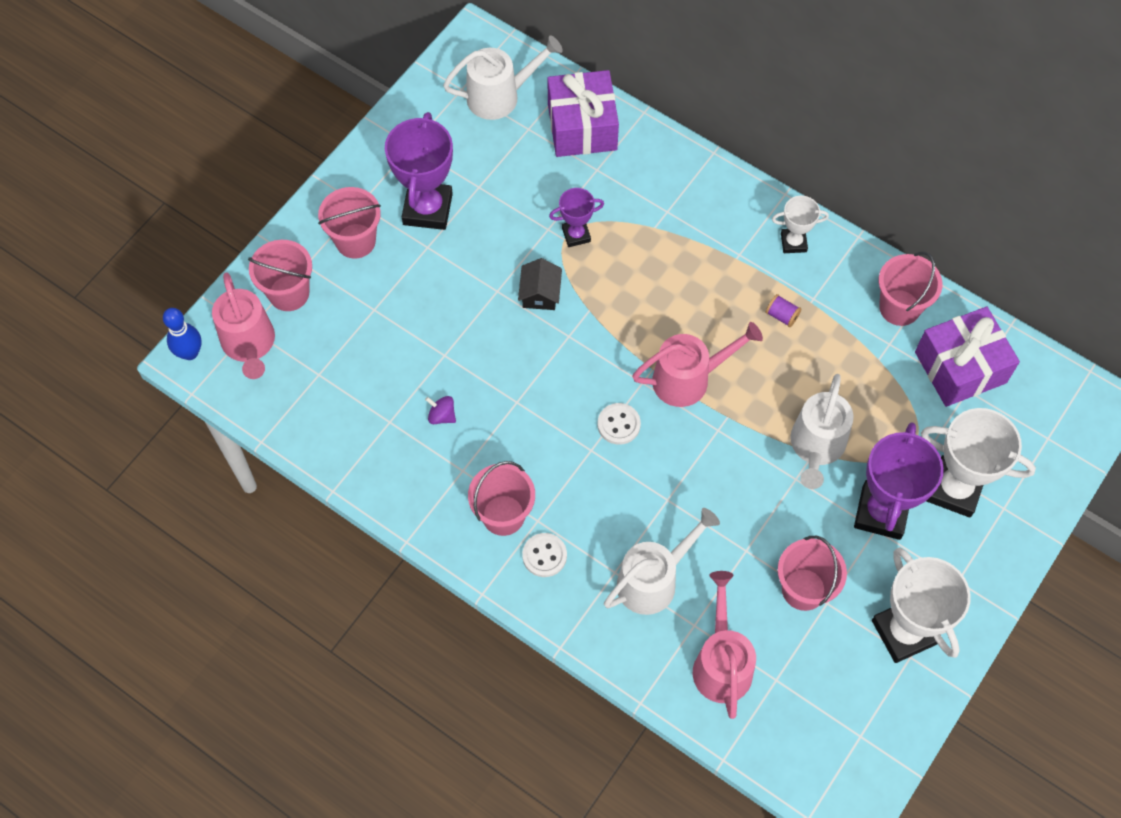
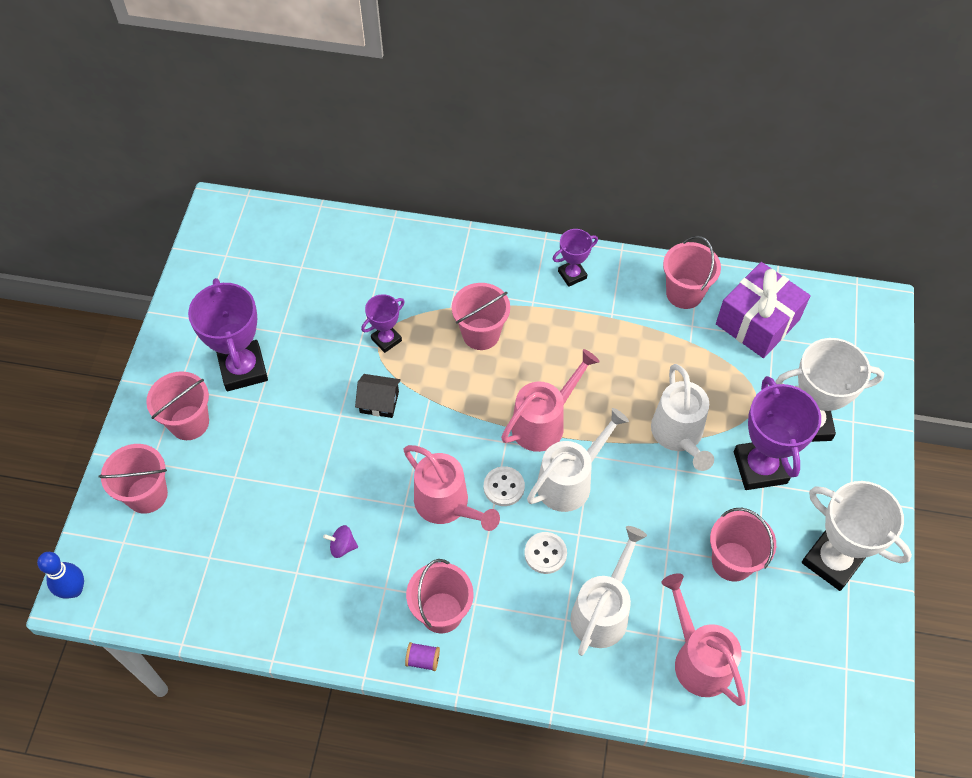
camera: 25 degrees left, 5 degrees down
(250, 345) = (130, 558): pink watering can -> pink watering can (447, 505)
(500, 96) = (263, 249): white watering can -> white watering can (570, 481)
(540, 293) = (379, 402): black house -> black house turned 60 degrees counterclockwise
(544, 555) = (496, 633): white button -> white button (545, 553)
(582, 127) = (347, 248): purple gift -> none
(671, 266) = (481, 334): none -> pink bucket
(782, 315) = (594, 338): purple spool -> purple spool (423, 660)
(793, 242) = (572, 275): white trophy -> purple trophy

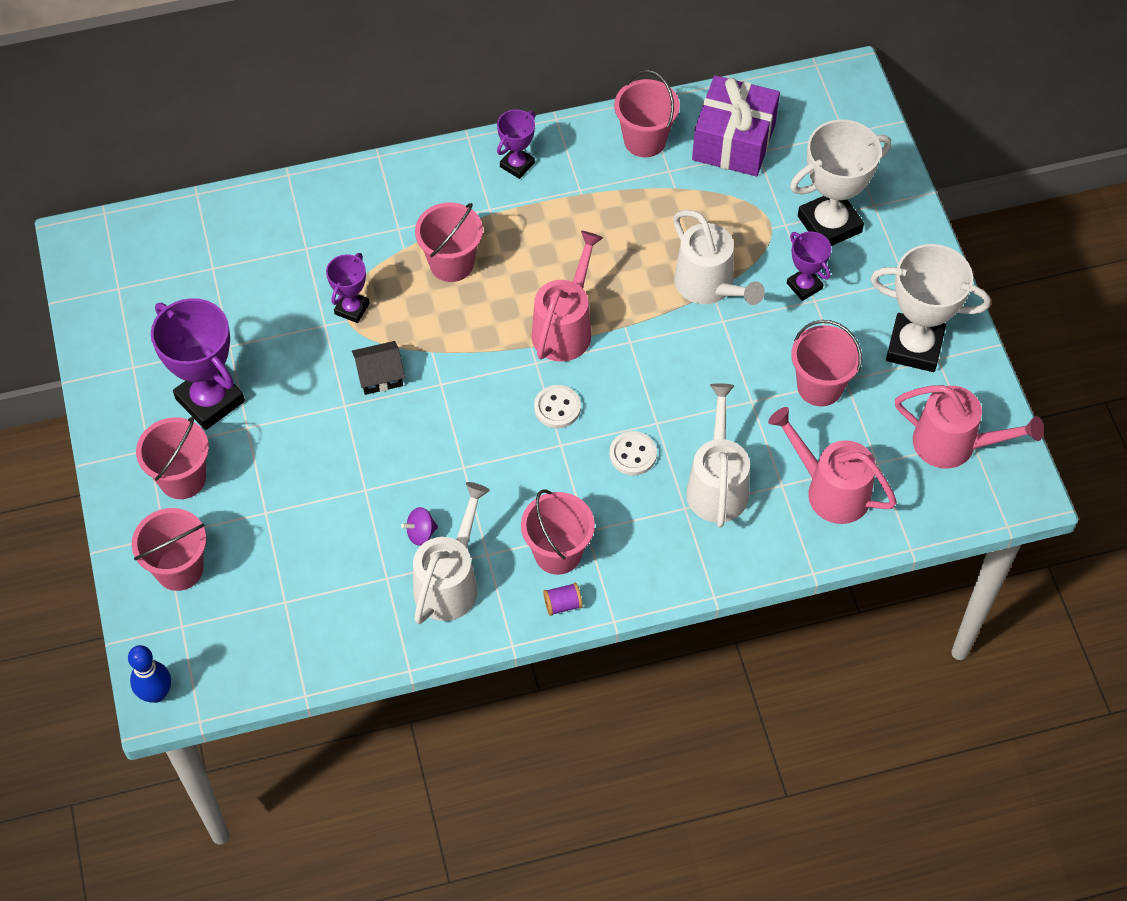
camera: 25 degrees left, 0 degrees up
(447, 505) = (508, 449): pink watering can -> pink watering can (954, 444)
(570, 481) = (622, 374): white watering can -> white watering can (450, 582)
(760, 467) = (804, 286): purple trophy -> purple trophy, size x0.54

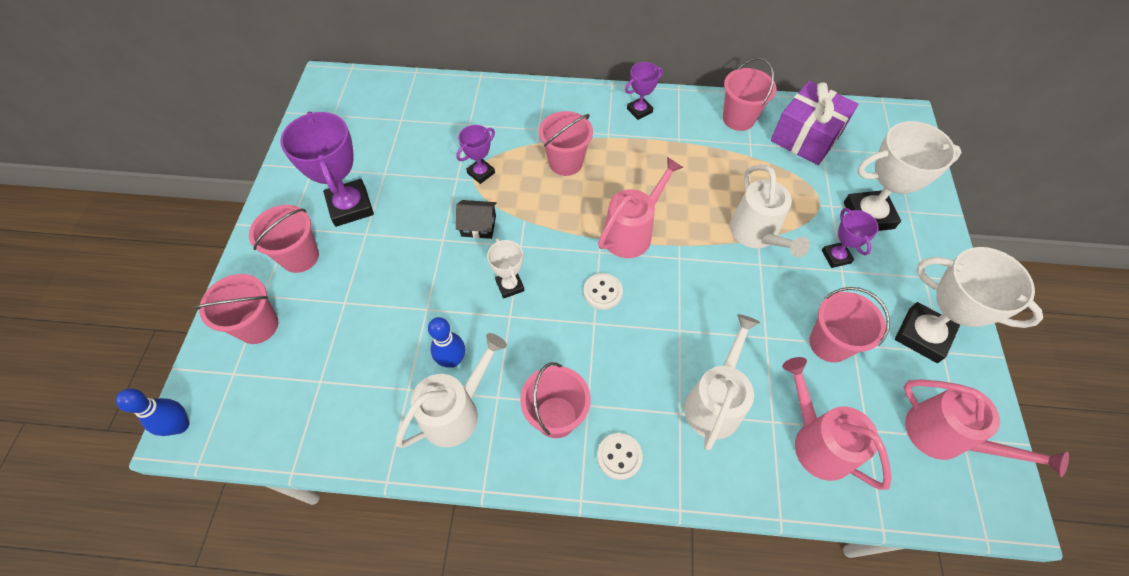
camera: 20 degrees right, 0 degrees up
(421, 533) = (452, 360): purple spinning top -> blue bowling pin
(449, 433) = (510, 286): none -> white trophy
(563, 604) = (542, 467): purple spool -> none
(633, 454) = (650, 351): white button -> white button (619, 456)

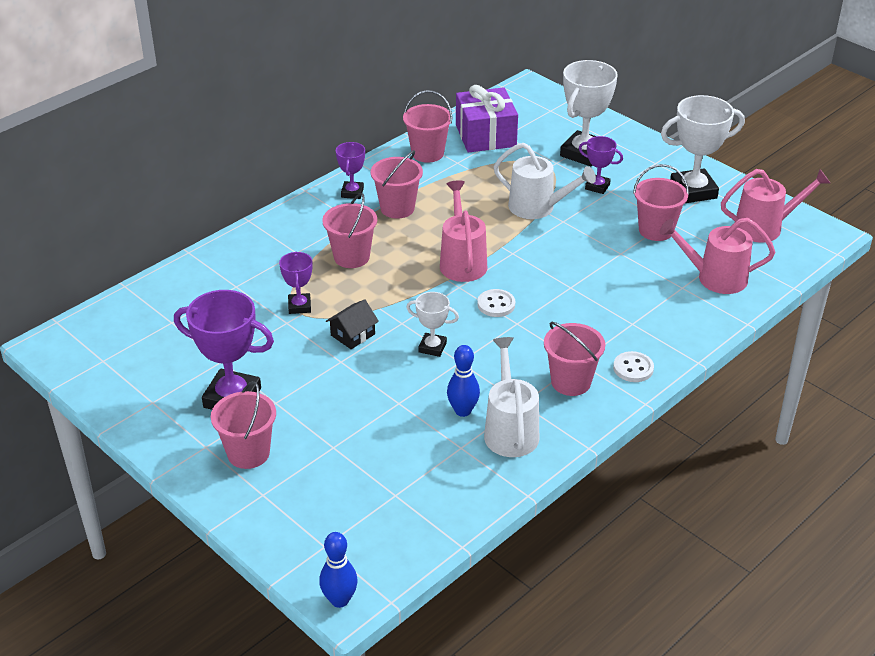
camera: 50 degrees left, 20 degrees down
(258, 326) = (292, 510): pink bucket -> pink bucket (397, 208)
(715, 402) = (641, 303): white watering can -> none

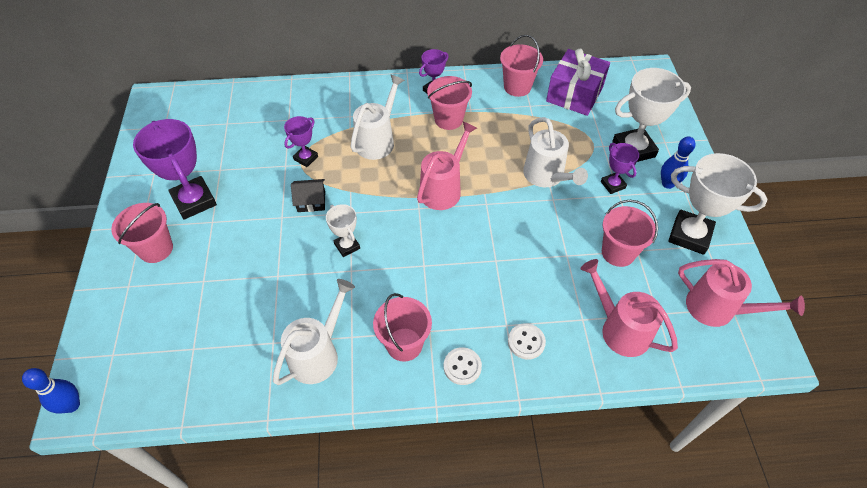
camera: 40 degrees right, 15 degrees up
(351, 257) = (378, 140): pink bucket -> white watering can
(463, 411) = (307, 313): blue bowling pin -> blue bowling pin (667, 184)
(496, 304) = (427, 240): white button -> white button (526, 342)

